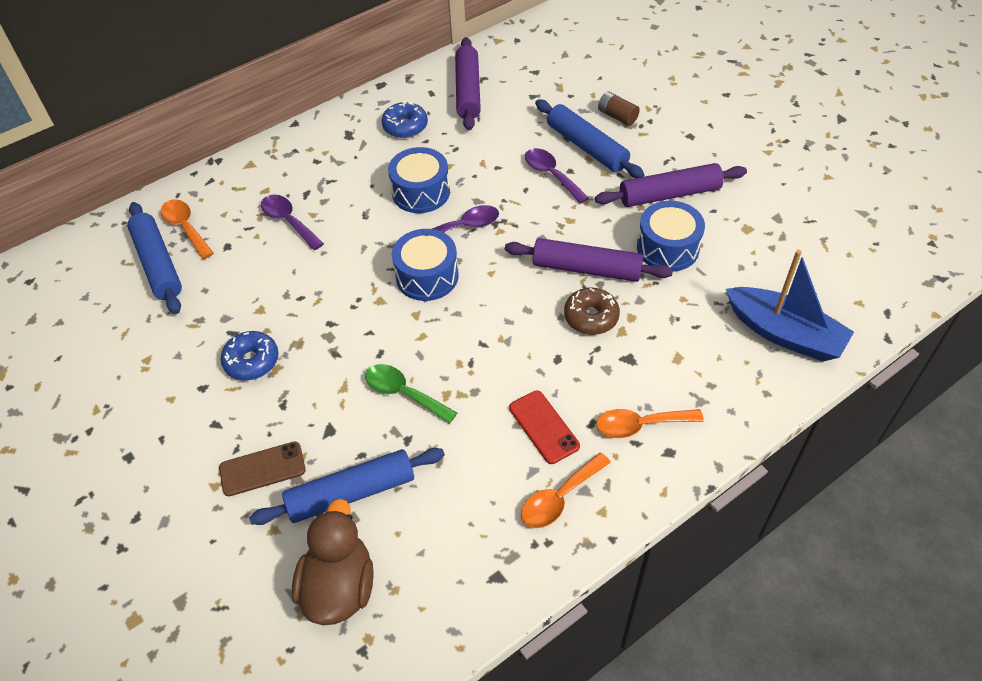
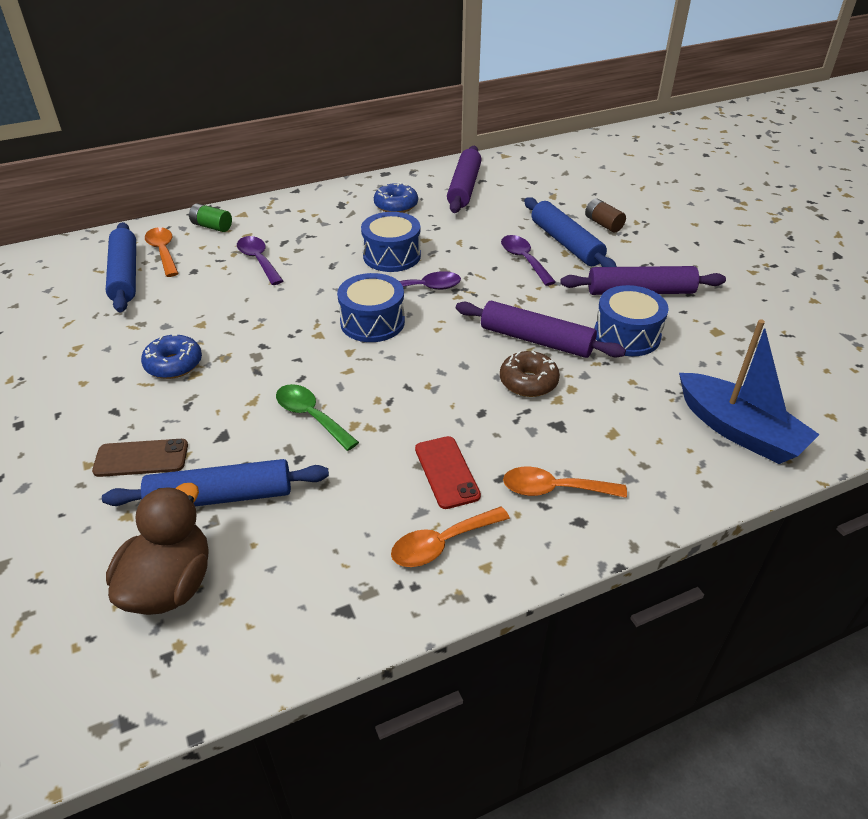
camera: 10 degrees right, 10 degrees down
(224, 186) = (212, 226): none -> green battery

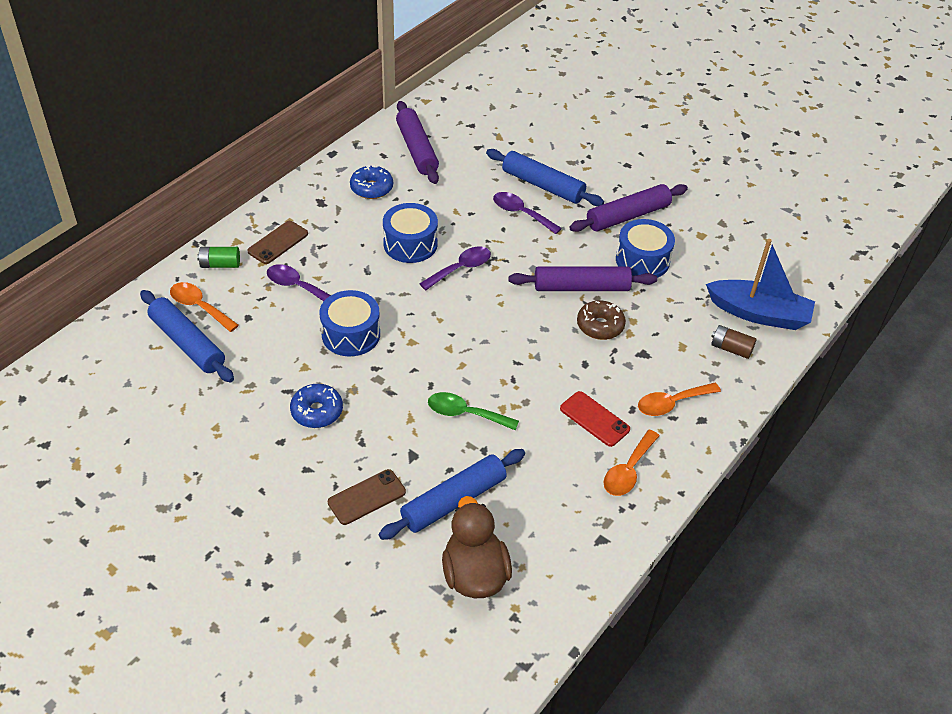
camera: 30 degrees left, 5 degrees up
(275, 224) = (278, 243): none -> brown phone
(372, 322) = (446, 315): blue drum -> blue drum (351, 334)
(603, 224) = (559, 156): brown battery -> brown battery (731, 349)

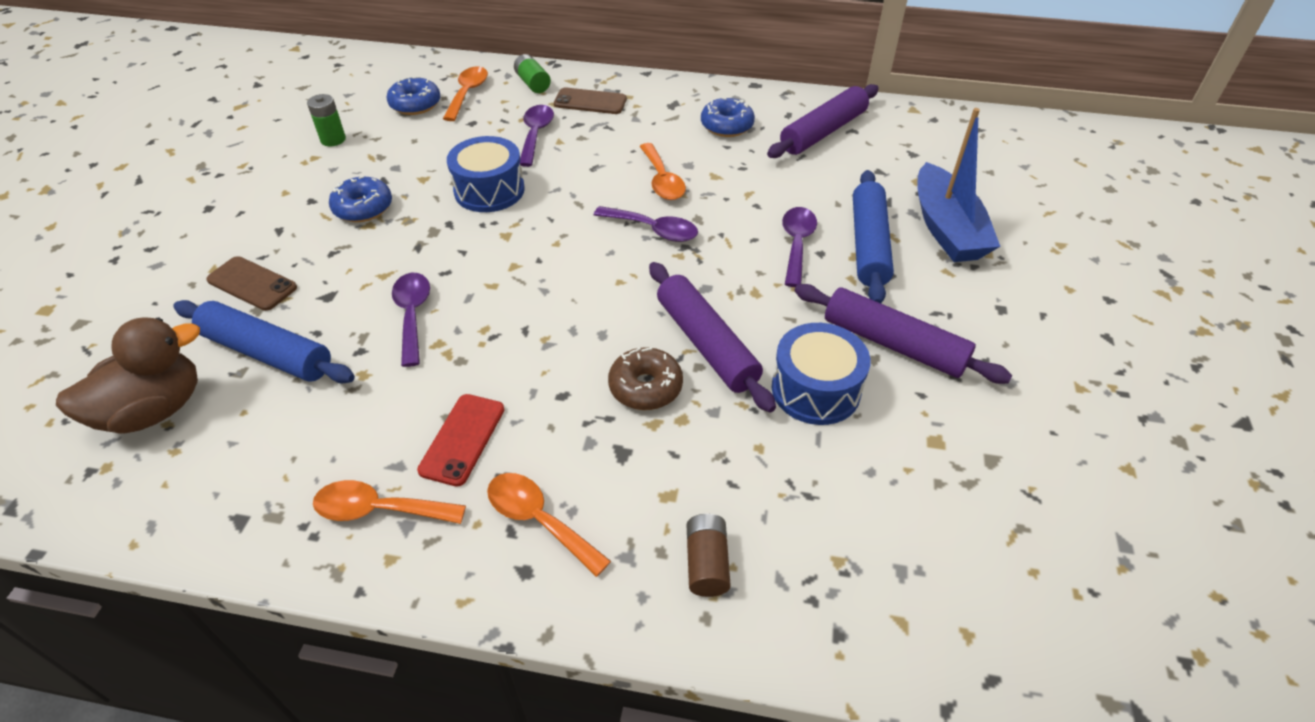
camera: 65 degrees right, 0 degrees up
(187, 343) = (415, 104): blue rolling pin -> blue donut
(198, 409) = (333, 139): none -> green battery
(410, 244) = (662, 180): blue drum -> orange spoon
(465, 414) = (412, 315): green spoon -> purple spoon
(759, 314) = (819, 579): blue boat -> blue boat (946, 228)

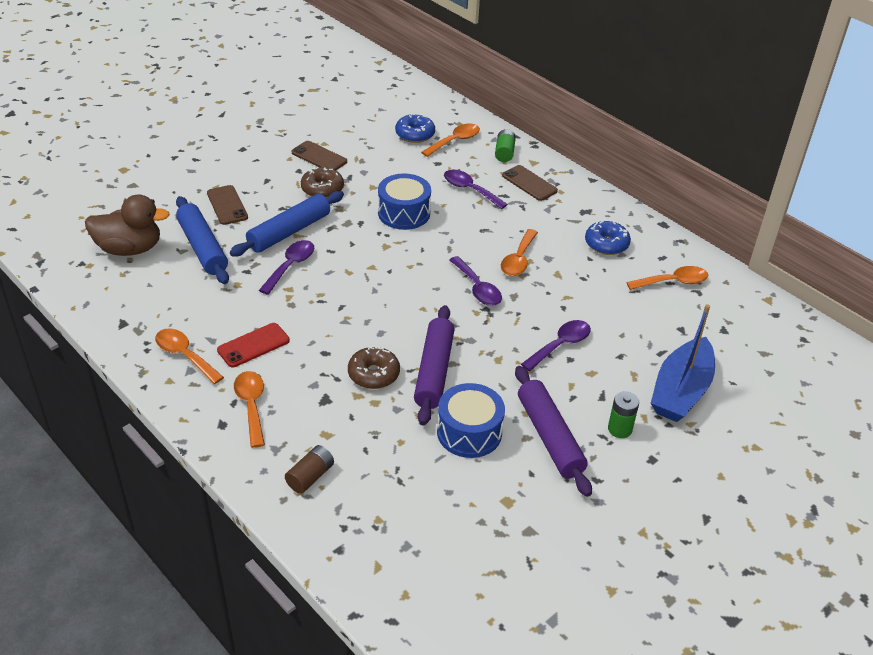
camera: 35 degrees right, 5 degrees down
(323, 175) = (319, 157): none -> brown phone
(333, 139) = (345, 136): green battery -> green battery (619, 429)
(363, 208) = (322, 189): blue donut -> brown donut
(535, 134) = (469, 190): purple spoon -> purple spoon turned 90 degrees counterclockwise
(823, 132) = (673, 282): purple rolling pin -> orange spoon
(868, 245) = (609, 371): blue rolling pin -> blue rolling pin (289, 232)

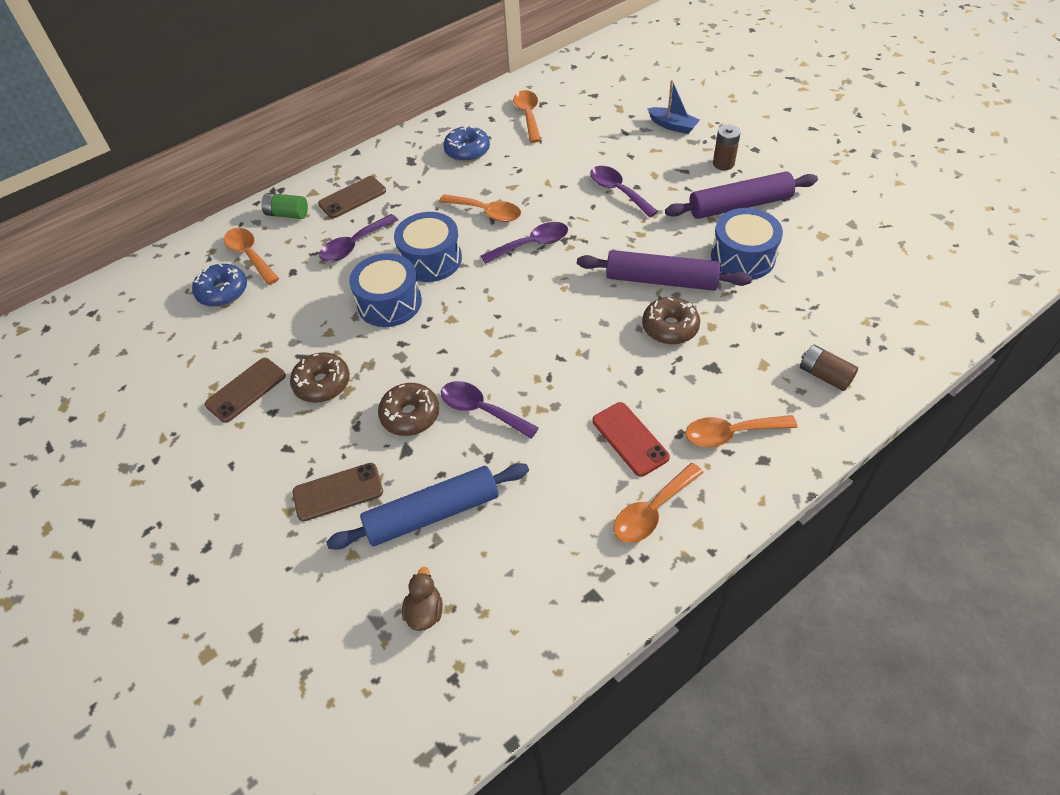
camera: 80 degrees left, 10 degrees up
(130, 249) = (425, 611): brown duck -> brown duck, size x0.48
(289, 232) = (410, 415): blue rolling pin -> brown donut
(454, 231) = (431, 259): none -> blue drum
(619, 429) = (723, 163): green battery -> brown battery
(680, 391) = (672, 126): blue boat -> blue boat, size x0.53

